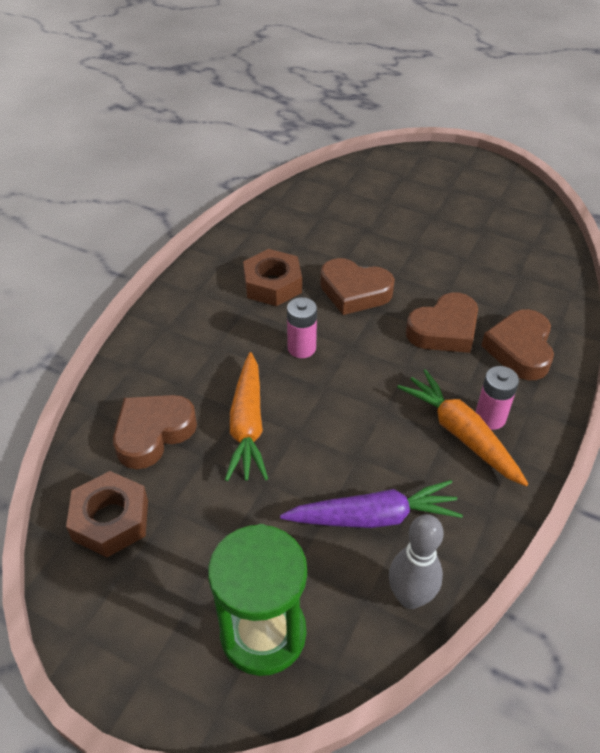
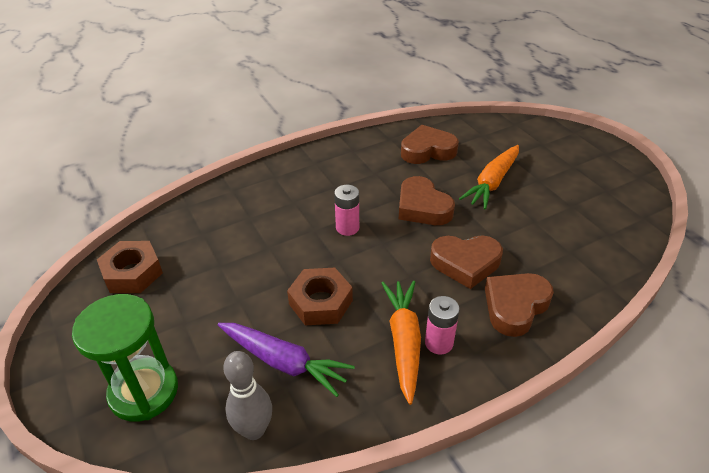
camera: 35 degrees right, 5 degrees down
(153, 433) = (204, 235): brown heart -> brown heart (427, 150)
(247, 425) = (264, 259): orange carrot -> orange carrot (492, 183)
(272, 284) = (369, 179): brown nut -> brown nut (320, 302)

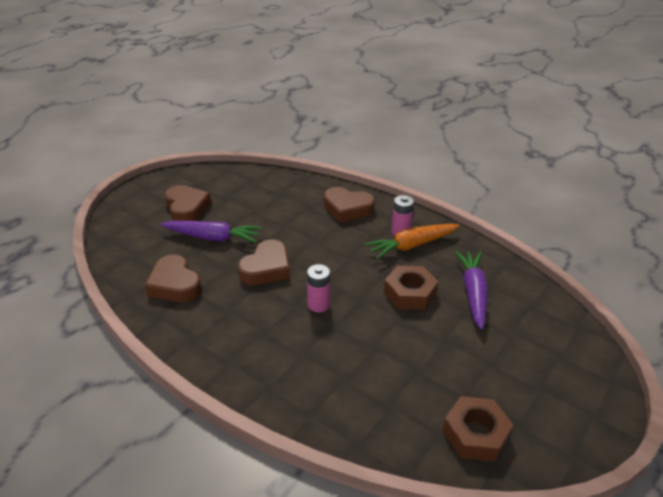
camera: 115 degrees left, 5 degrees down
(144, 391) = (559, 354): green hourglass -> none
(254, 430) = (527, 288): grey bowling pin -> none
(465, 263) = (321, 234): brown heart -> brown heart (186, 208)
(492, 183) = (213, 238): orange carrot -> purple carrot

